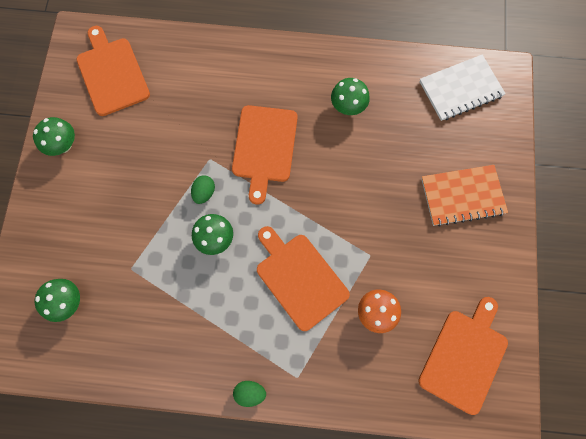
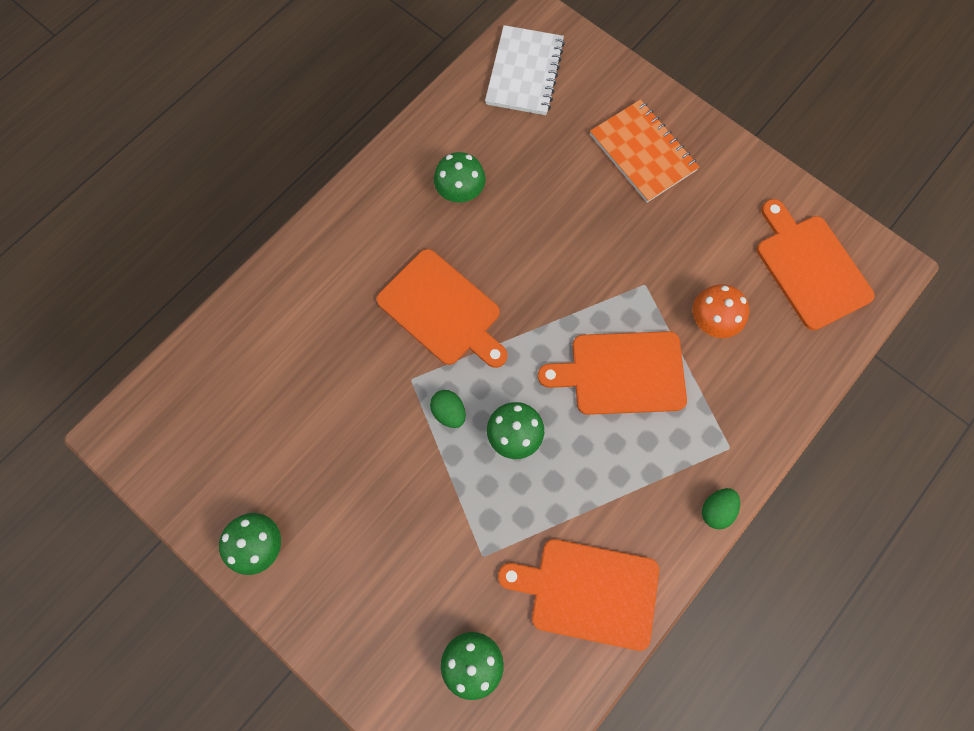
camera: 55 degrees left, 0 degrees up
(112, 73) = (210, 424): orange cutting board -> orange cutting board (588, 591)
(462, 196) = (642, 153): orange notebook -> orange notebook turned 60 degrees counterclockwise

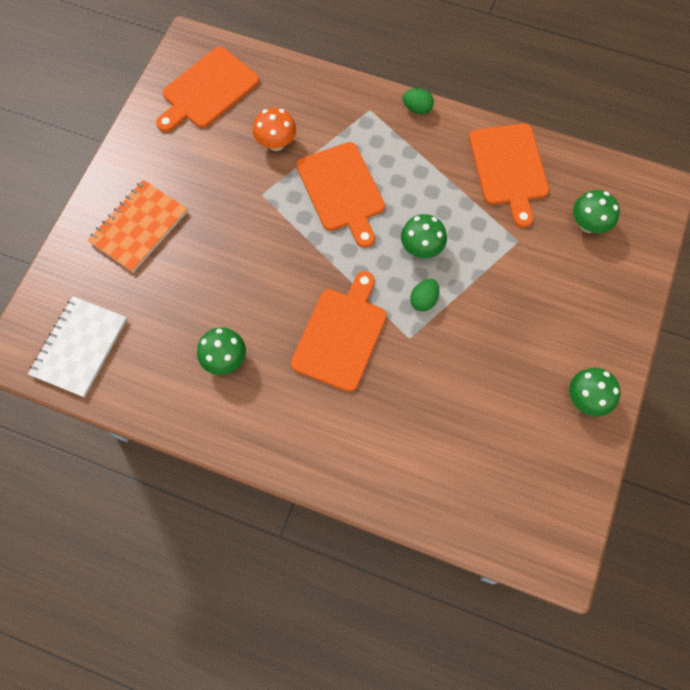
camera: 110 degrees left, 5 degrees down
(524, 73) = (80, 347): white notebook -> white notebook turned 60 degrees counterclockwise

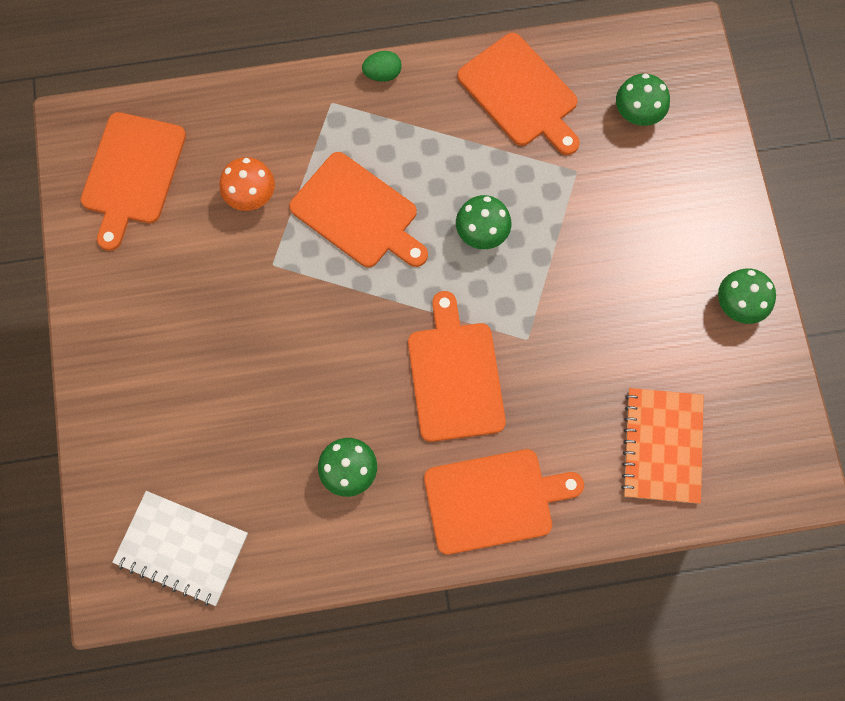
camera: 30 degrees left, 5 degrees up
(80, 347) = (182, 548): white notebook -> white notebook turned 60 degrees counterclockwise
(139, 227) = (159, 377): orange notebook -> orange notebook (662, 446)
(314, 437) = (494, 500): none -> orange cutting board
(423, 300) = (517, 290): green egg -> none

